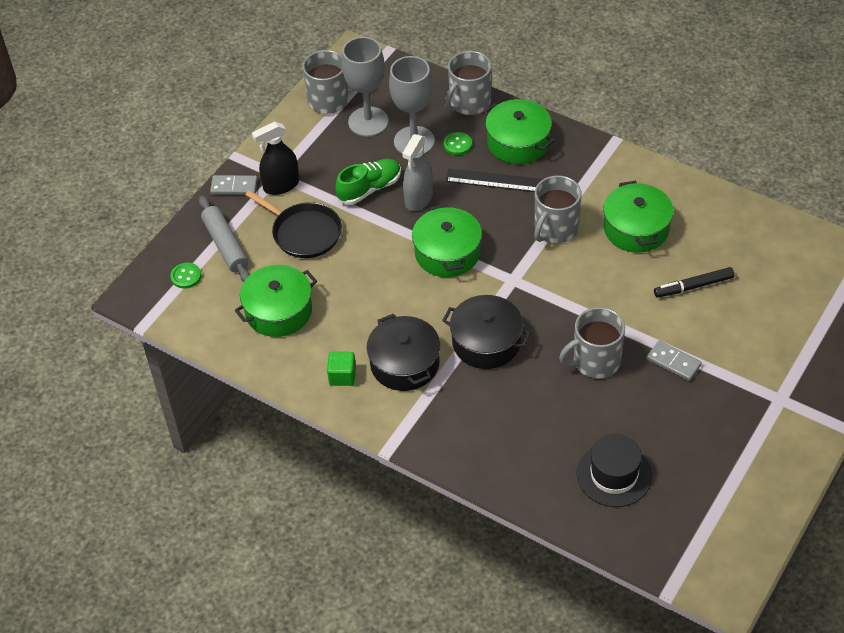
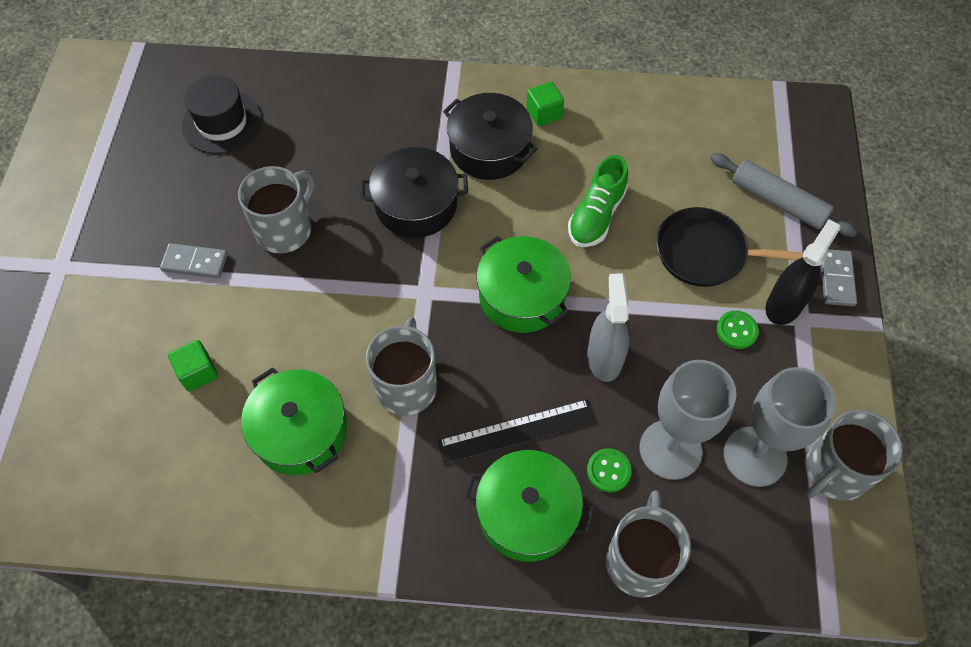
camera: 150 degrees right, 10 degrees up
(186, 276) = (786, 150): green button -> green button (736, 330)
(234, 187) = (836, 279): grey domino -> grey domino turned 60 degrees counterclockwise
(278, 311) = (659, 152): green pot -> none
(370, 188) = (674, 347): green shoe -> green shoe (596, 216)
(693, 286) = (198, 372): black marker -> green cube

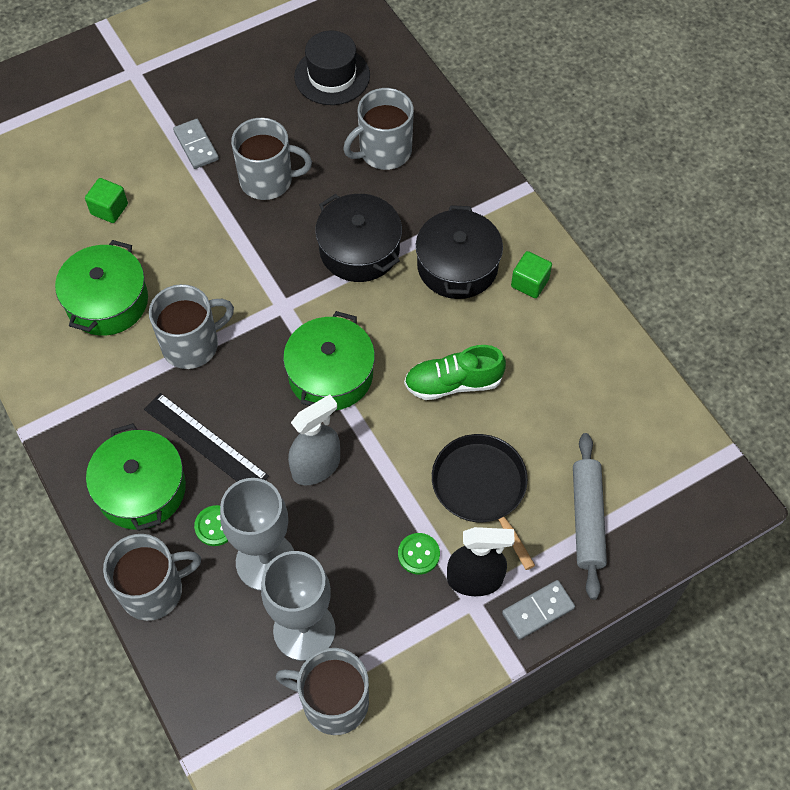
camera: 55 degrees right, 0 degrees up
(334, 132) = (384, 151): none -> grey mug

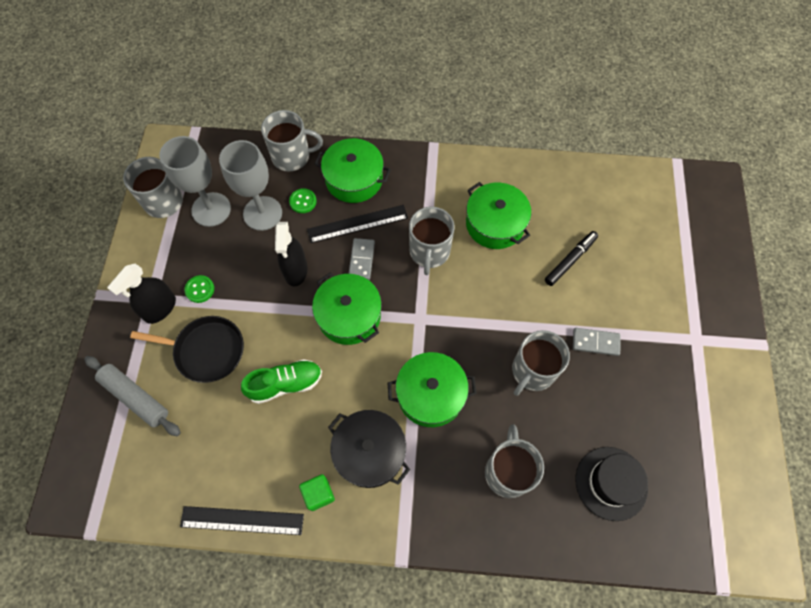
camera: 125 degrees right, 5 degrees up
(109, 209) = (570, 260): green cube -> black marker
(154, 590) = (292, 156): grey mug -> grey mug turned 105 degrees counterclockwise
(316, 467) = (295, 270): grey spray bottle -> black spray bottle
(359, 249) = (430, 394): black pot -> green pot
(453, 383) = (285, 384): green shoe -> green shoe turned 45 degrees clockwise
(538, 610) = (114, 329): grey domino -> grey domino (362, 260)
(606, 329) = (242, 520): none -> black ruler

